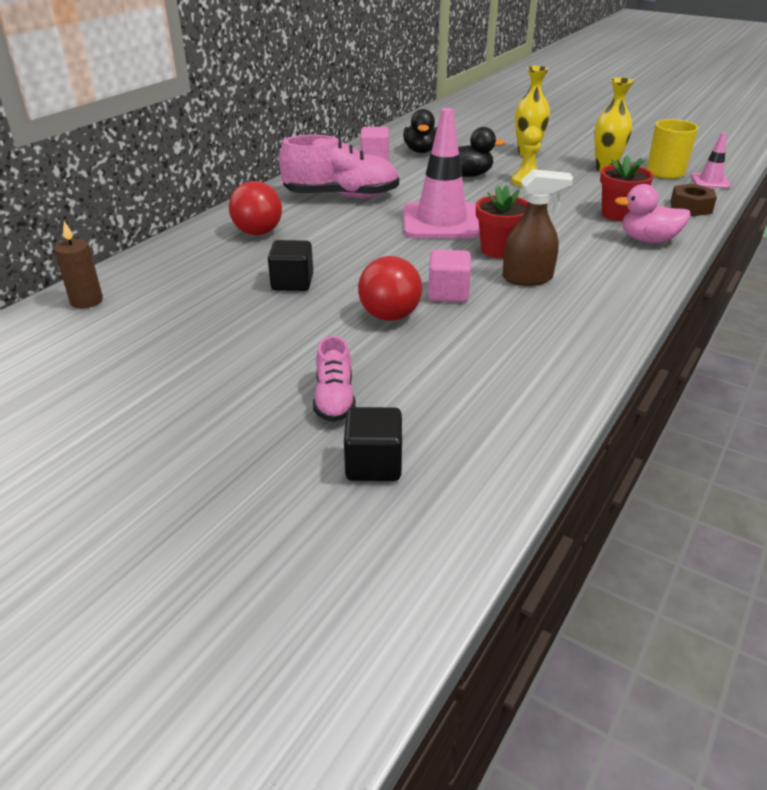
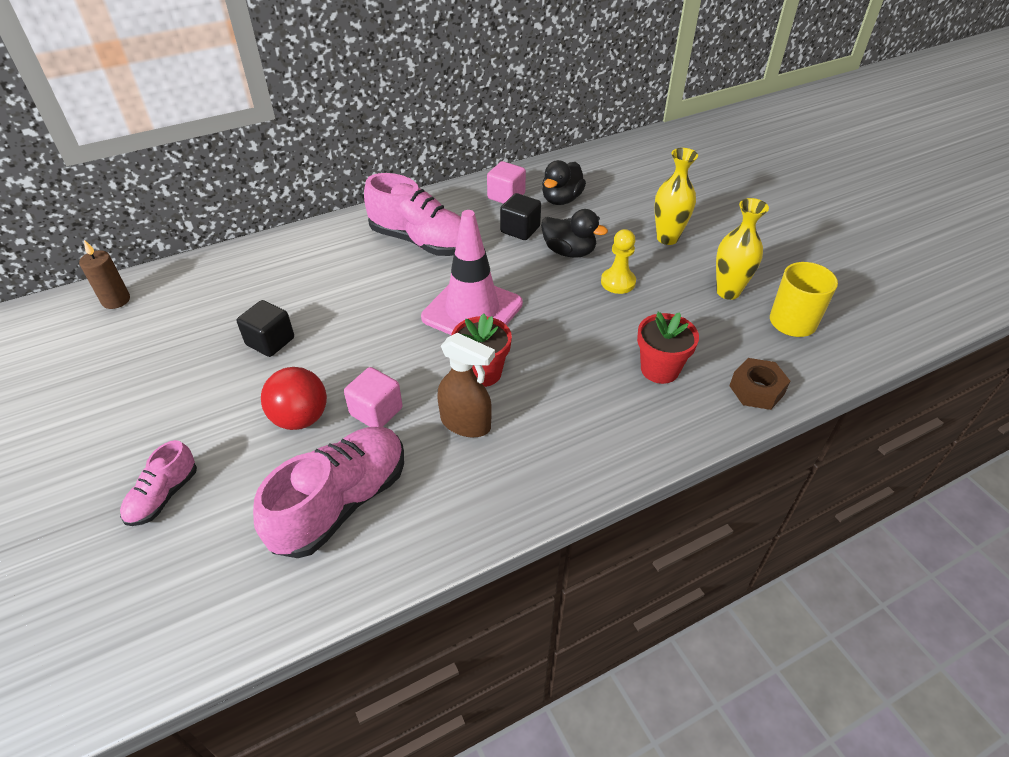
camera: 30 degrees right, 10 degrees up
(258, 232) = (307, 266): red ball -> none
(373, 464) = (117, 583): black cube -> black cube (520, 229)
(497, 349) = (341, 503): none -> pink shoe
(648, 240) = (647, 421): pink duck -> none
(710, 181) = (832, 356): pink traffic cone -> none

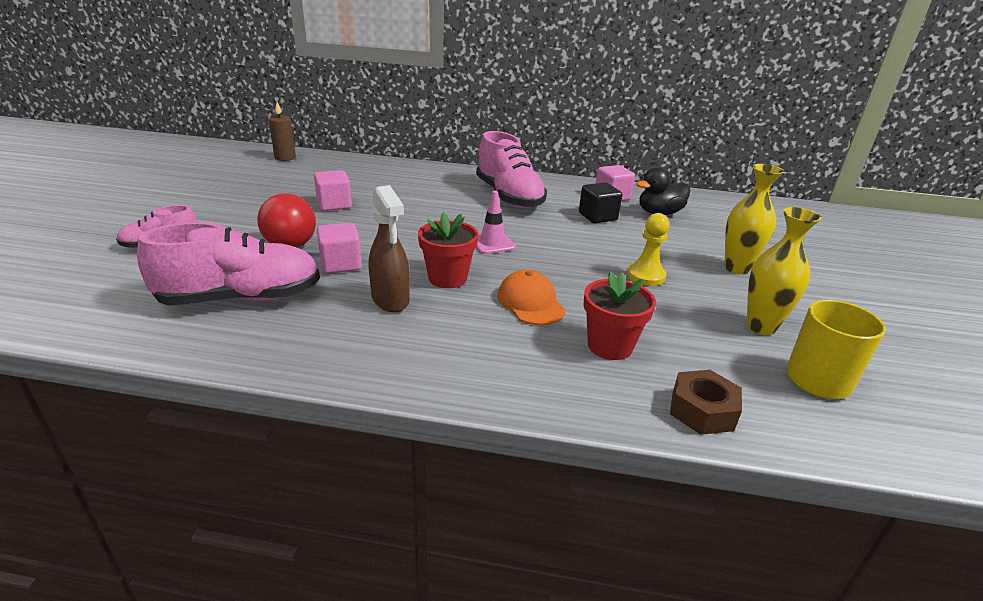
camera: 35 degrees right, 15 degrees down
(270, 341) = (334, 205): black cube -> pink cube
(472, 311) = (492, 243): pink traffic cone -> pink traffic cone, size x0.49
(569, 252) = (624, 242): black duck -> none
(569, 360) = (530, 302): none -> orange cap

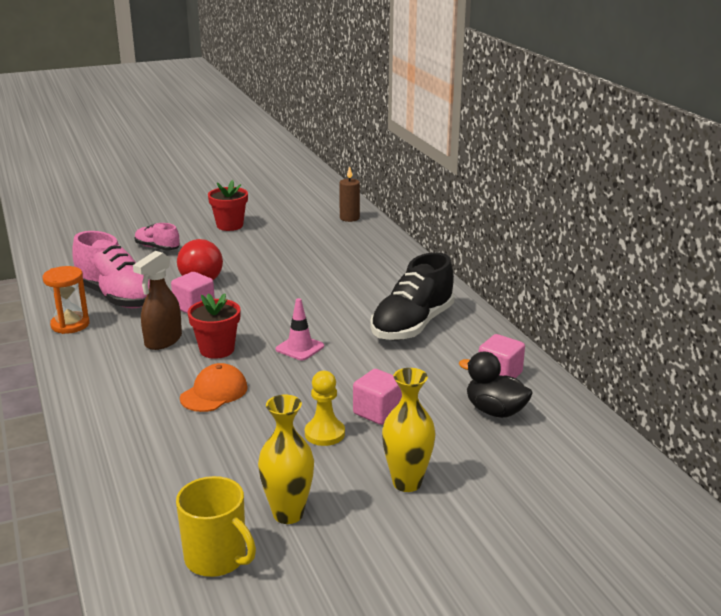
camera: 60 degrees right, 5 degrees down
(260, 347) = (70, 325): none -> orange hourglass
(334, 205) = (287, 268): pink cube -> pink cube (378, 412)
(509, 197) = (412, 325): pink shoe -> black shoe
(597, 217) = (431, 379): black cube -> none
(610, 346) = (180, 442): red flower pot -> red flower pot (230, 225)
(702, 411) = (122, 501): brown nut -> none

